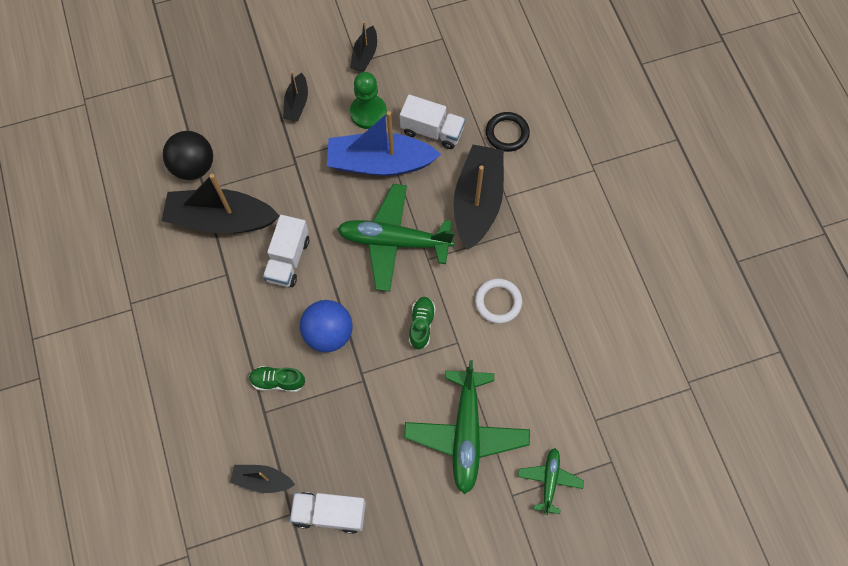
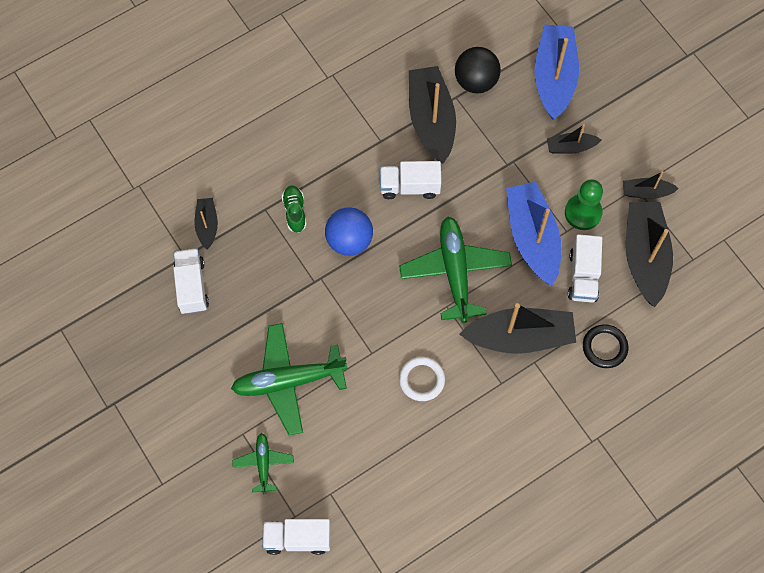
camera: 75 degrees right, 0 degrees up
(217, 96) = (554, 77): none -> blue boat
(421, 325) = (379, 317): green shoe -> none
(428, 75) = (645, 256): none -> black boat
(549, 481) = (263, 464): green plane -> green plane turned 90 degrees counterclockwise
(635, 464) = (297, 539): none -> white truck

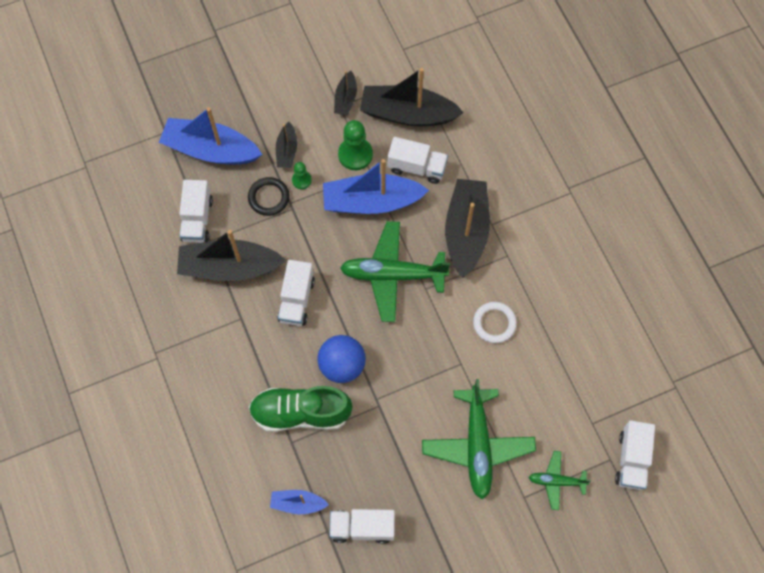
camera: 80 degrees left, 0 degrees up
(207, 225) = (298, 503): black boat -> blue boat
(295, 212) = (301, 413): green shoe -> green shoe, size x1.96
(476, 81) = (197, 219): black ball -> white truck
(541, 167) = (301, 180): none -> green pawn
(604, 347) = (487, 164): black ring -> black ring (269, 198)

